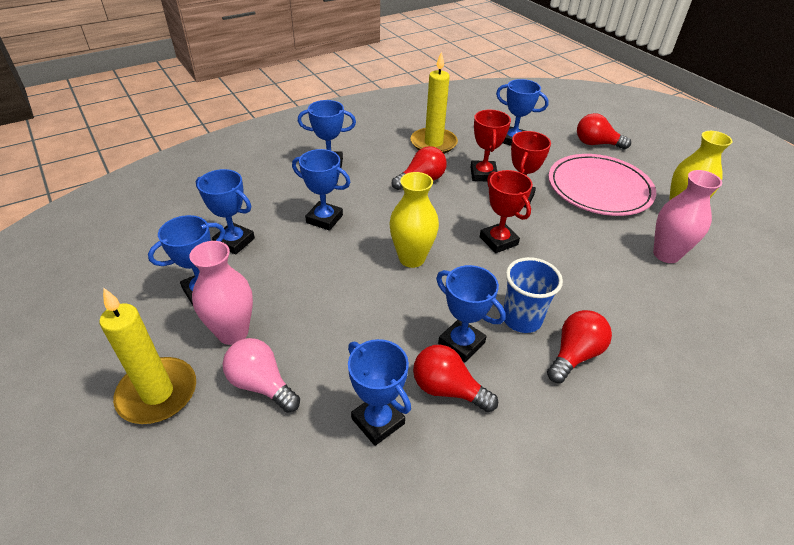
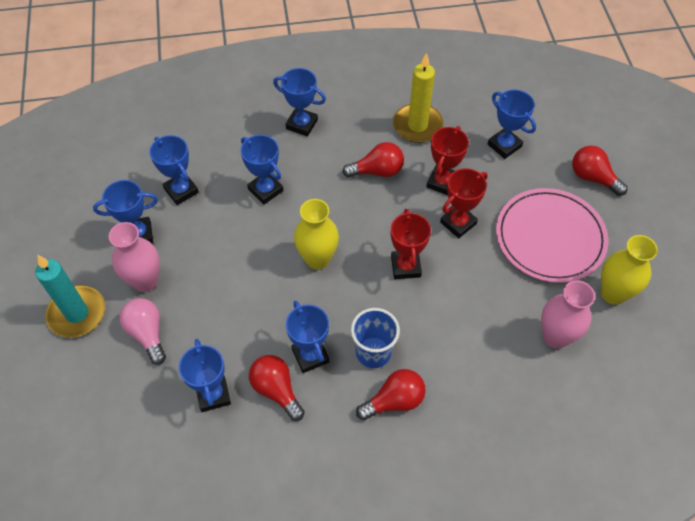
camera: 25 degrees right, 15 degrees up
(157, 393) = (77, 313): yellow candle -> turquoise candle

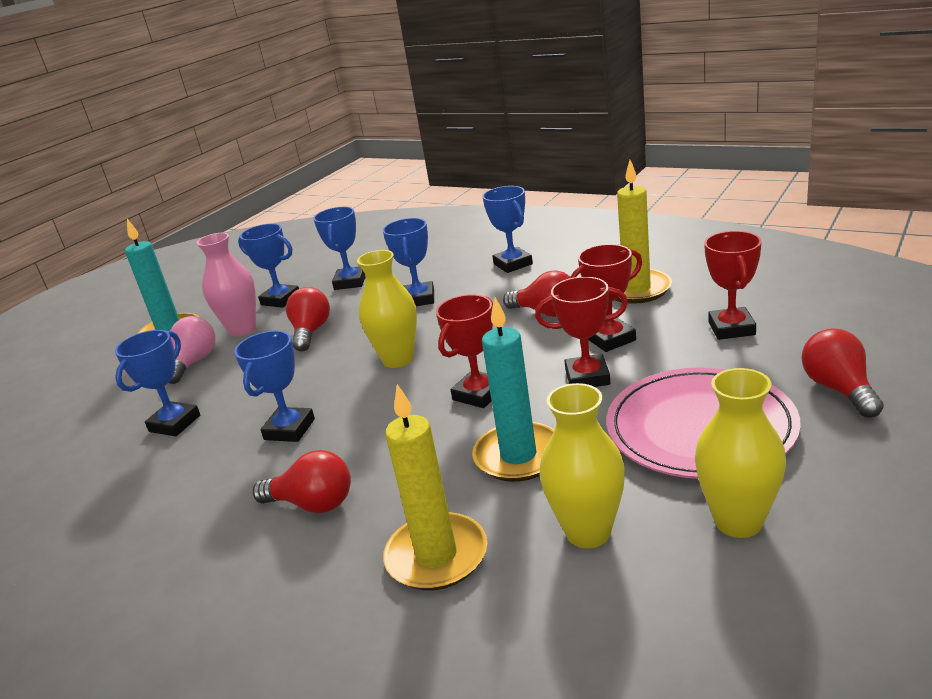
camera: 45 degrees right, 30 degrees down
(276, 390) = (225, 443): red light bulb -> red light bulb (311, 332)
(373, 352) = (349, 452): blue cup -> none
(476, 304) = (518, 456): none -> turquoise candle
(498, 393) = (436, 556): none -> yellow candle
(504, 145) = (731, 328): blue trophy -> red trophy
(555, 337) = (588, 532): pink vase -> yellow vase

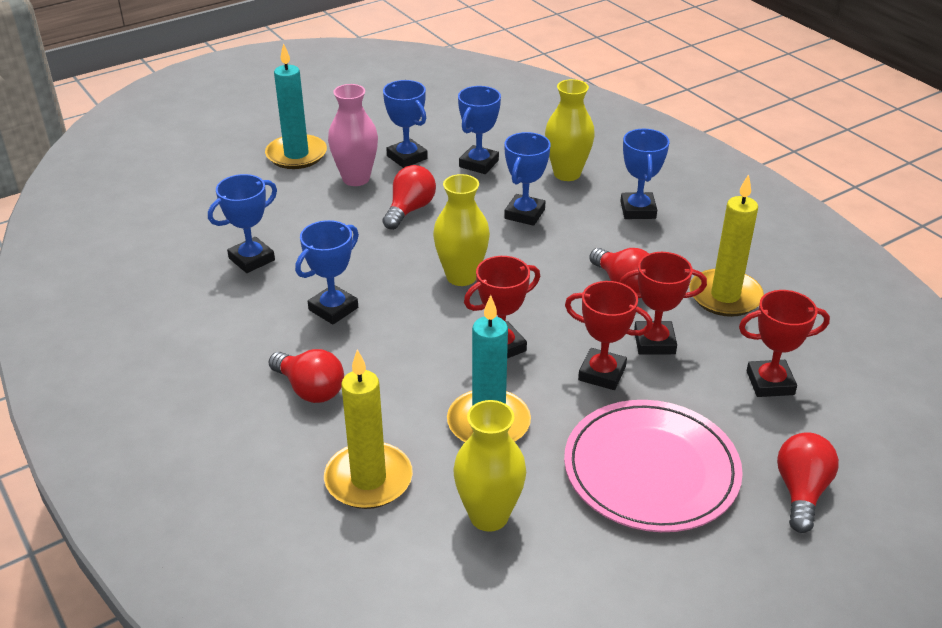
camera: 20 degrees right, 10 degrees up
(194, 362) = (298, 199): pink light bulb -> none
(731, 328) = (770, 383): red trophy -> red trophy turned 60 degrees clockwise
(738, 521) = (606, 565): yellow vase -> yellow vase (567, 174)

